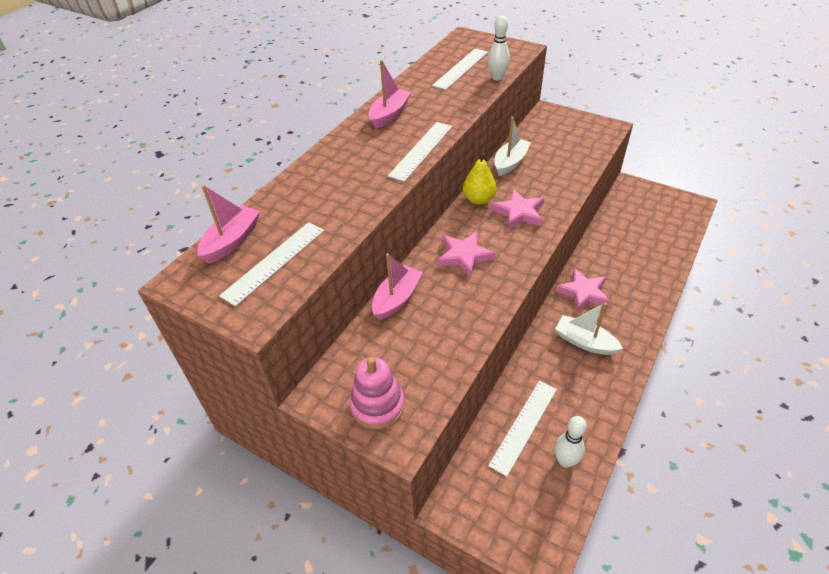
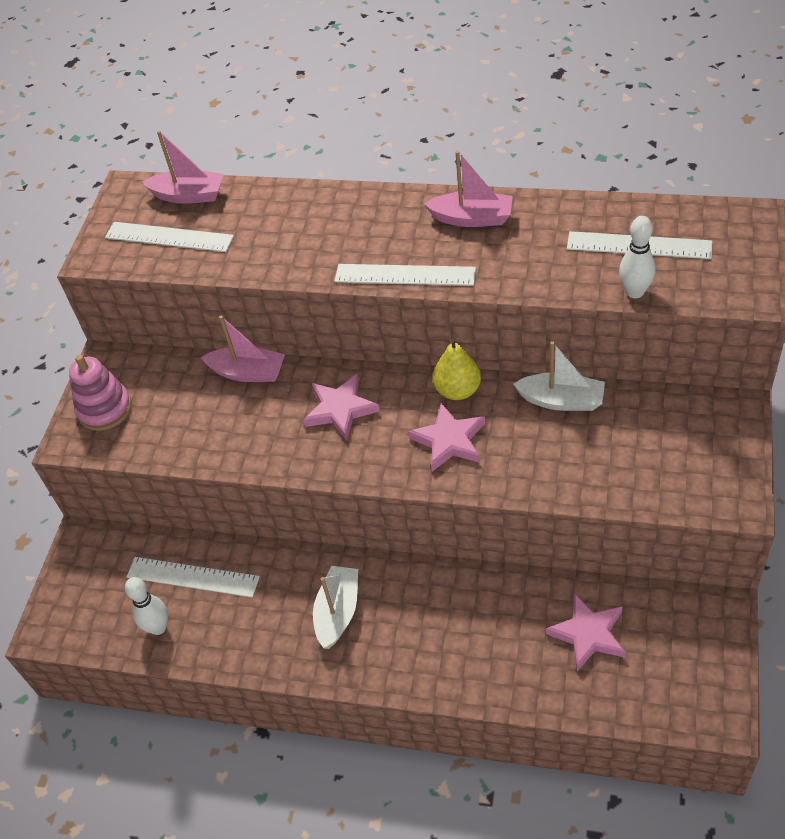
camera: 75 degrees right, 5 degrees up
(583, 292) = (429, 592): pink star -> pink star (588, 634)

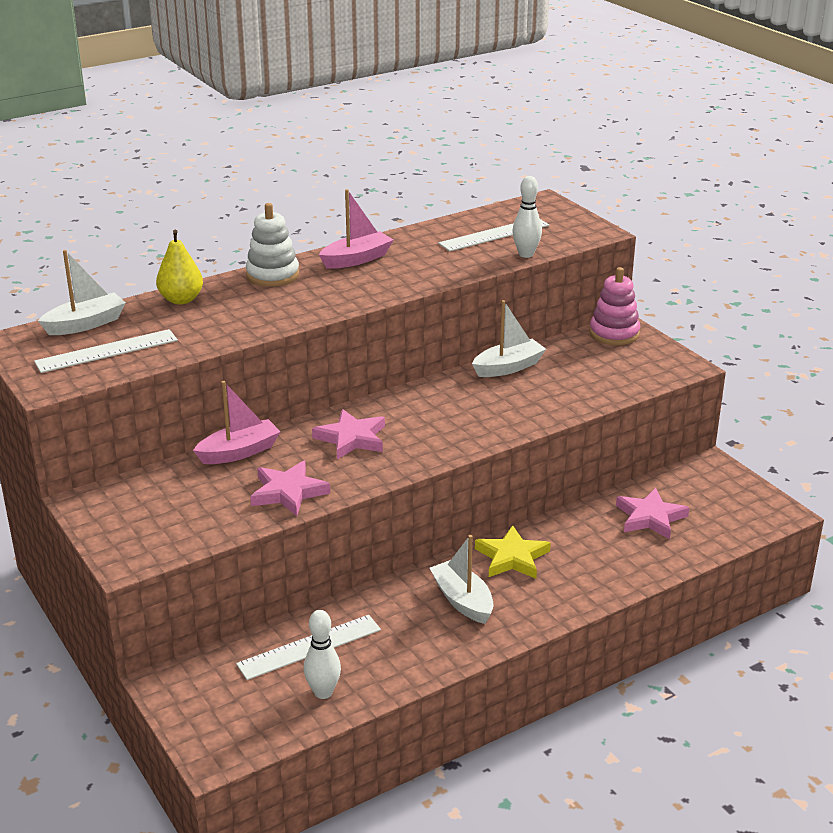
camera: 50 degrees left, 20 degrees down
(104, 409) = (132, 528): pink stacking toy -> pink stacking toy (614, 333)
(188, 195) = (85, 324): pink boat -> white boat
(381, 204) = (272, 275): none -> white stacking toy
(405, 275) = (352, 301): white ruler -> none
(422, 595) = (512, 557): none -> yellow star
(449, 440) = (461, 418): pink star -> pink star (288, 492)
(457, 390) = (427, 392): yellow pear -> yellow pear (181, 300)

